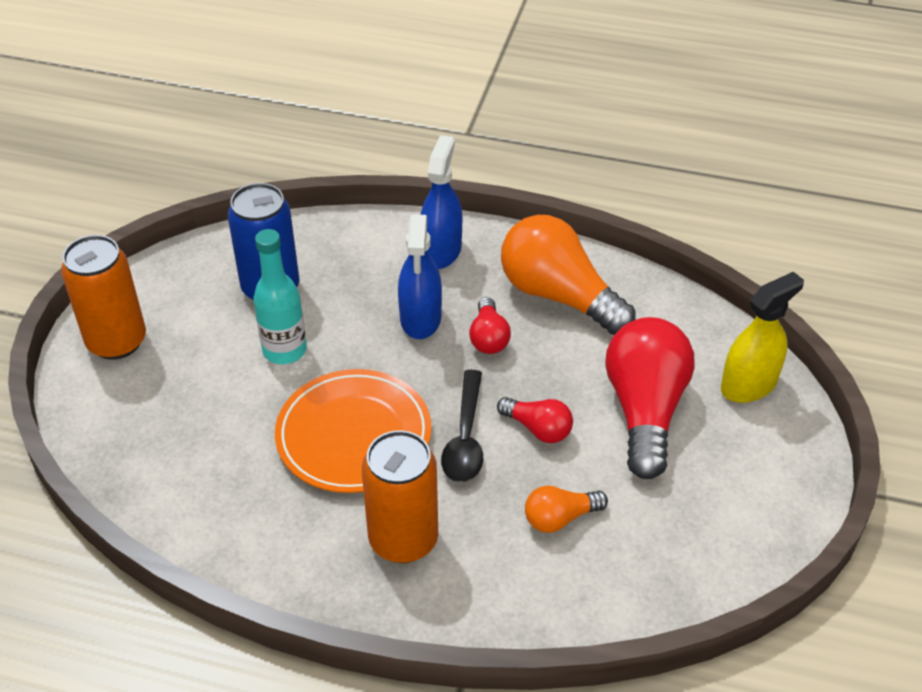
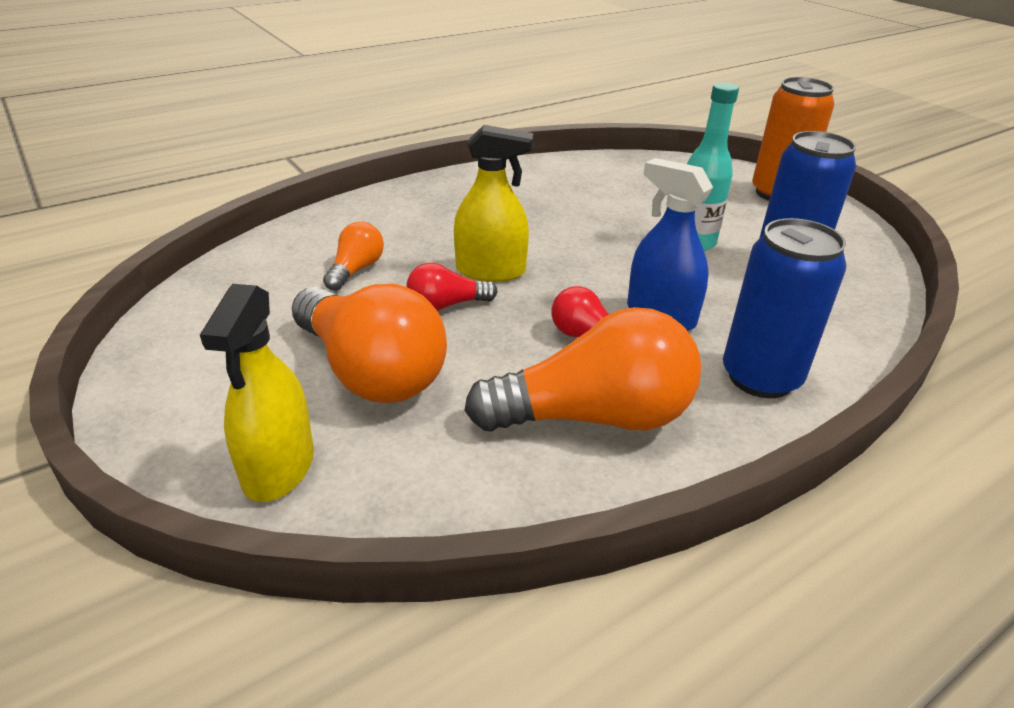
camera: 130 degrees right, 10 degrees down
(354, 435) = (562, 233): orange plate -> none
(403, 540) = (445, 213): orange can -> none
(441, 250) = (760, 377): blue spray bottle -> blue can
(465, 438) = (490, 271): black spoon -> yellow spray bottle
(644, 410) = (371, 371): red light bulb -> orange light bulb

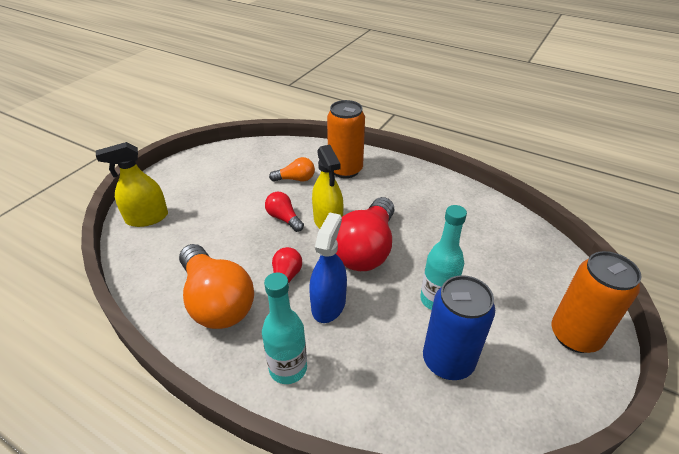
camera: 65 degrees right, 5 degrees up
(371, 371) = (217, 216): orange light bulb -> none
(384, 225) = (345, 170): none -> orange can
(574, 259) = (366, 249): none -> red light bulb
(760, 377) = (288, 368): blue can -> turquoise bottle

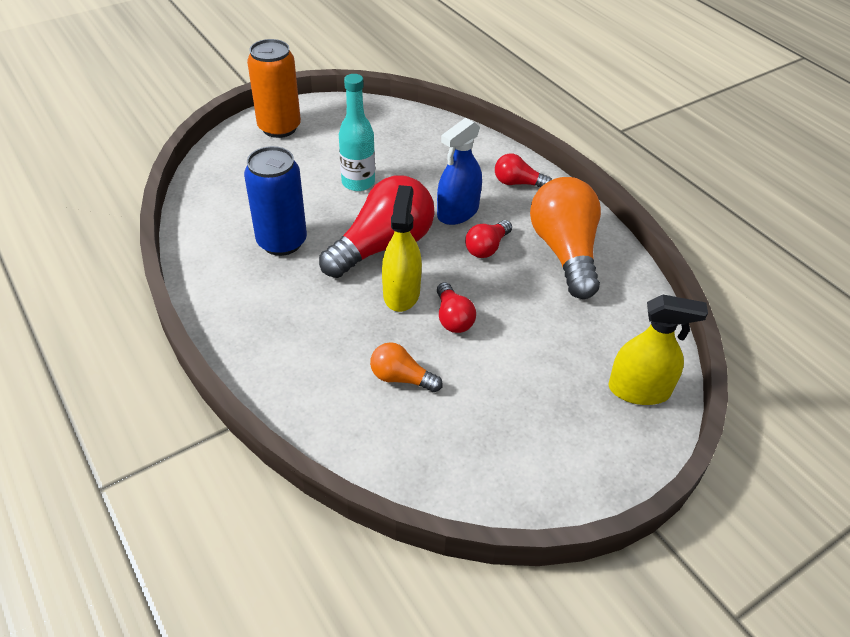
camera: 155 degrees left, 5 degrees up
(288, 368) = (518, 183): turquoise bottle -> red light bulb
(345, 170) = (317, 366): orange can -> none
(448, 361) = (391, 147): blue can -> blue can (282, 242)

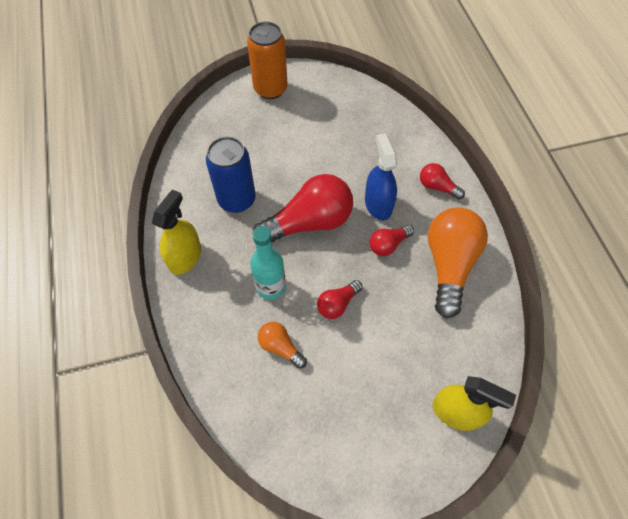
camera: 20 degrees right, 15 degrees up
(358, 182) = (311, 157): turquoise bottle -> turquoise bottle (270, 286)
(401, 293) = (307, 270): yellow spray bottle -> yellow spray bottle (185, 257)
(453, 318) = (337, 304): red light bulb -> red light bulb turned 45 degrees clockwise
(458, 212) = (378, 204): blue spray bottle -> blue spray bottle turned 105 degrees clockwise

